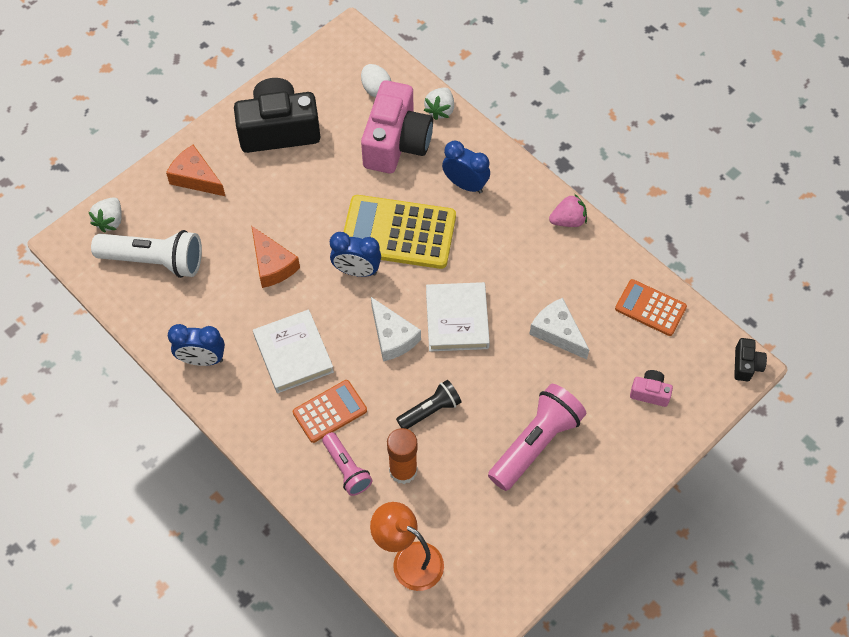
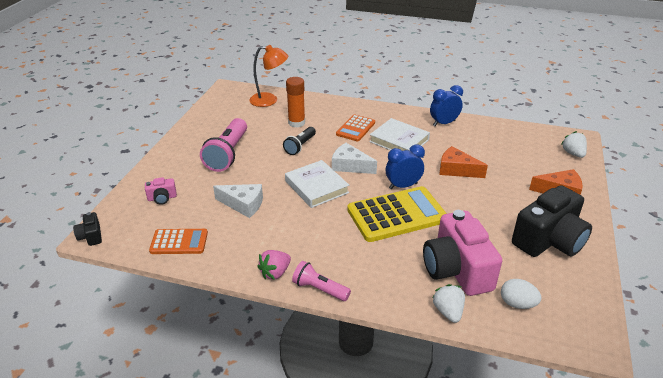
camera: 150 degrees right, 25 degrees down
(154, 261) = (523, 147): white flashlight -> none
(347, 469) = (326, 114): pink flashlight -> pink flashlight (319, 289)
(465, 184) = (376, 264): blue clock -> none

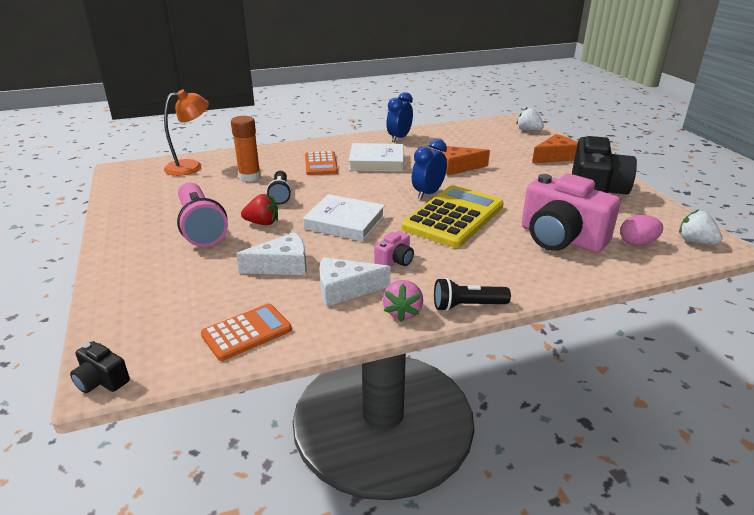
camera: 35 degrees left, 5 degrees down
(162, 198) = (164, 298): pink camera -> pink camera (395, 261)
(265, 166) = (262, 223): none -> red strawberry
(319, 289) = (467, 306): pink flashlight -> black flashlight
(350, 166) = (356, 194): white cheese -> white cheese (345, 290)
(448, 312) = (599, 272): white strawberry -> white strawberry (695, 241)
(517, 304) = (637, 243): white egg -> pink egg

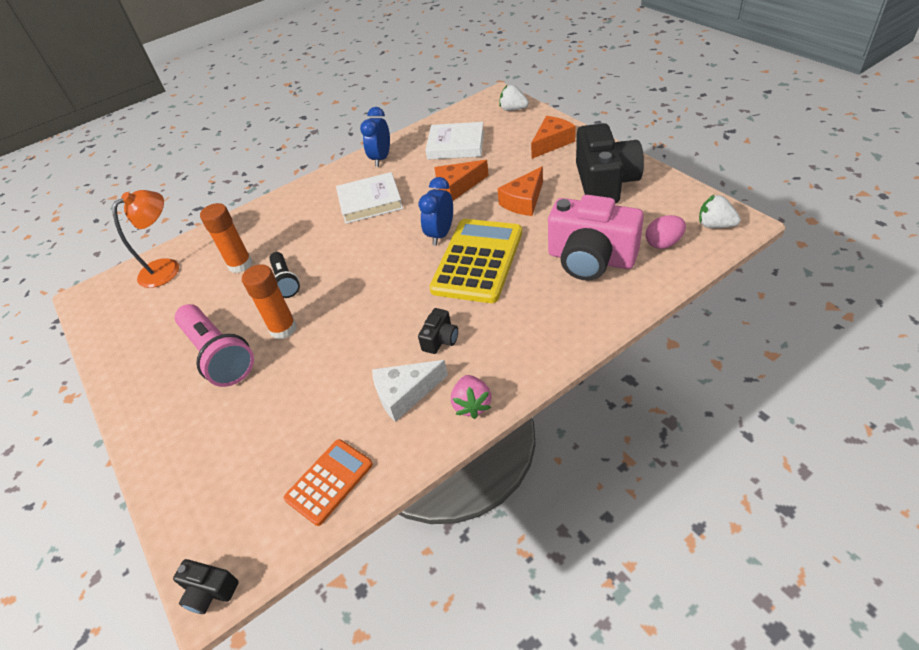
camera: 10 degrees left, 15 degrees up
(262, 223) = (283, 329): red strawberry -> orange glue stick
(282, 266) = (329, 382): white cheese -> none
(321, 164) = (311, 223): orange calculator -> none
(345, 222) = (370, 301): white book -> white book (456, 145)
(395, 261) = (440, 339): pink camera -> black camera
(467, 306) = (530, 377): black flashlight -> none
(513, 188) = (524, 201): none -> orange cheese

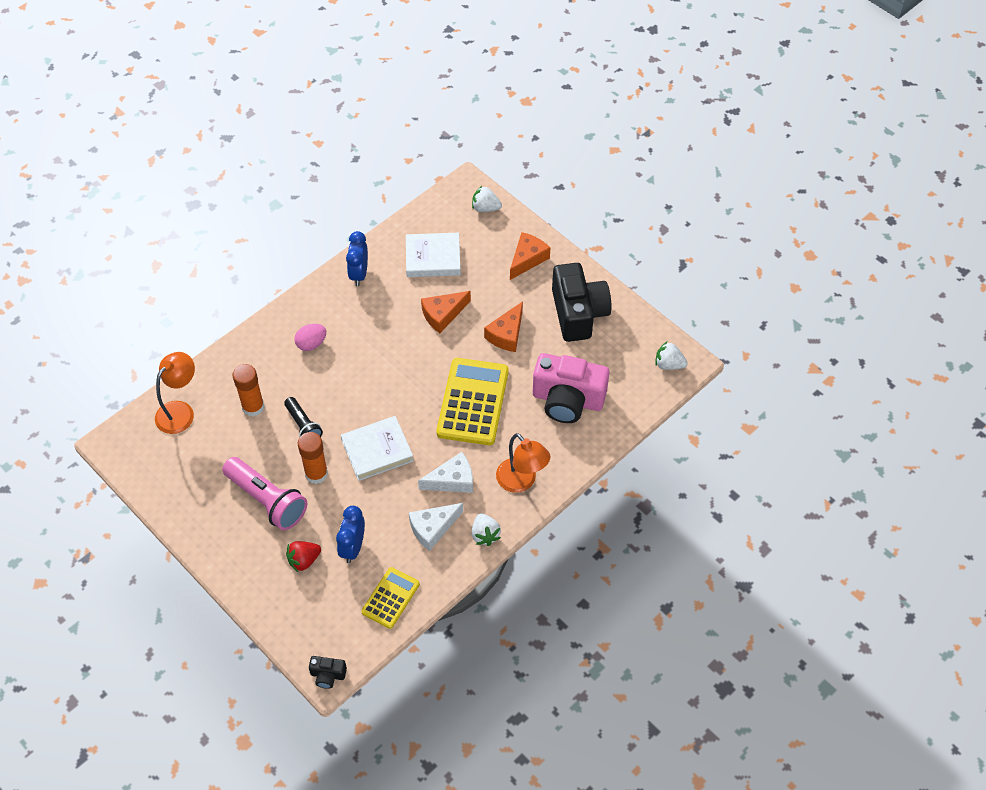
camera: 15 degrees left, 10 degrees up
(235, 425) = (304, 560): none -> red strawberry
(329, 481) = (390, 598): orange calculator -> yellow calculator
(370, 202) = (360, 332): white book -> white book (377, 451)
(440, 339) = (452, 480): black camera -> white cheese
(441, 234) = (435, 372): blue clock -> blue clock (353, 547)
(472, 404) = (485, 535): pink strawberry -> white strawberry
(527, 343) = (521, 481): none -> orange lamp
(663, 243) = (626, 383): pink egg -> pink egg (311, 344)

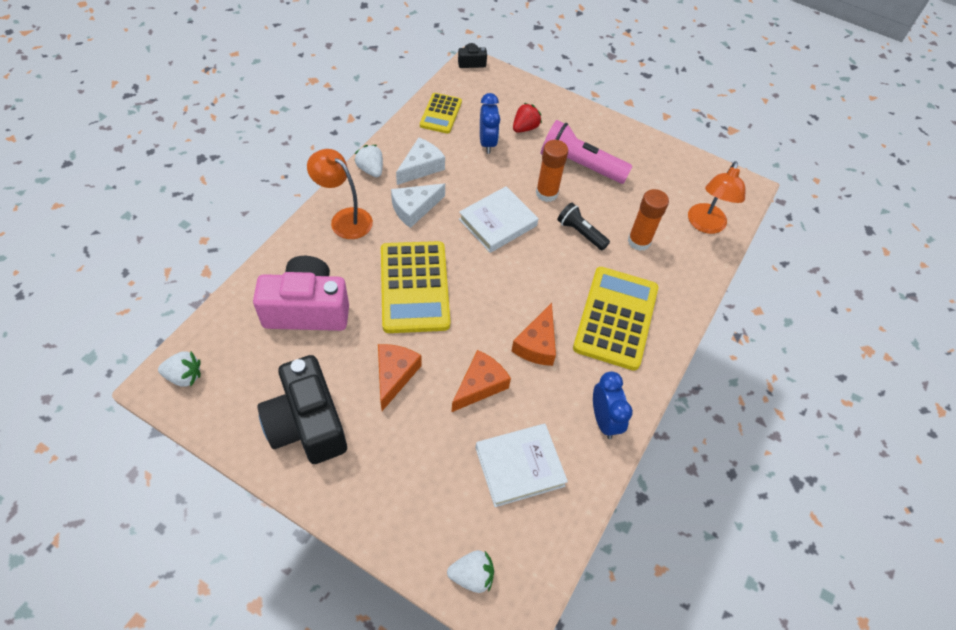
camera: 160 degrees right, 0 degrees up
(311, 344) = (615, 318): pink egg -> yellow calculator
(527, 259) = (390, 495): orange cheese -> orange cheese (537, 344)

